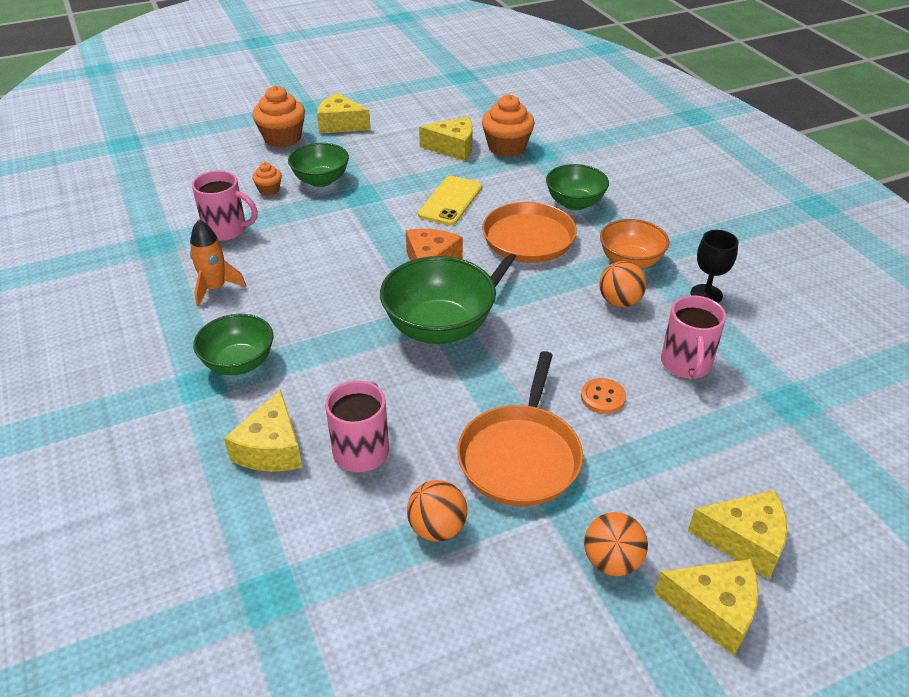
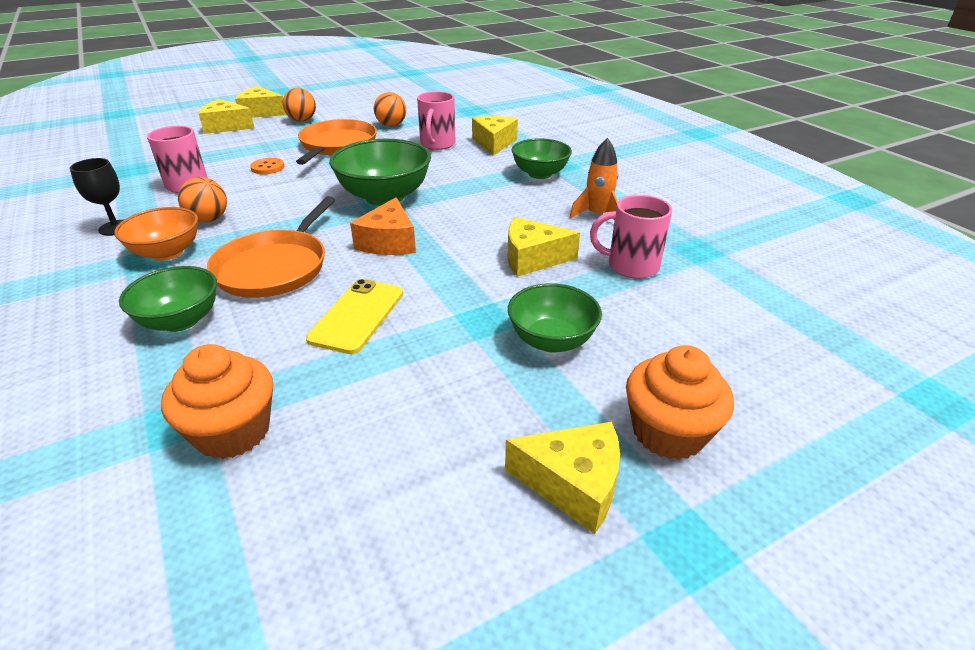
camera: 175 degrees right, 5 degrees down
(269, 190) = (618, 321): orange cupcake -> none
(453, 148) = (337, 425): yellow cheese -> yellow cheese (532, 259)

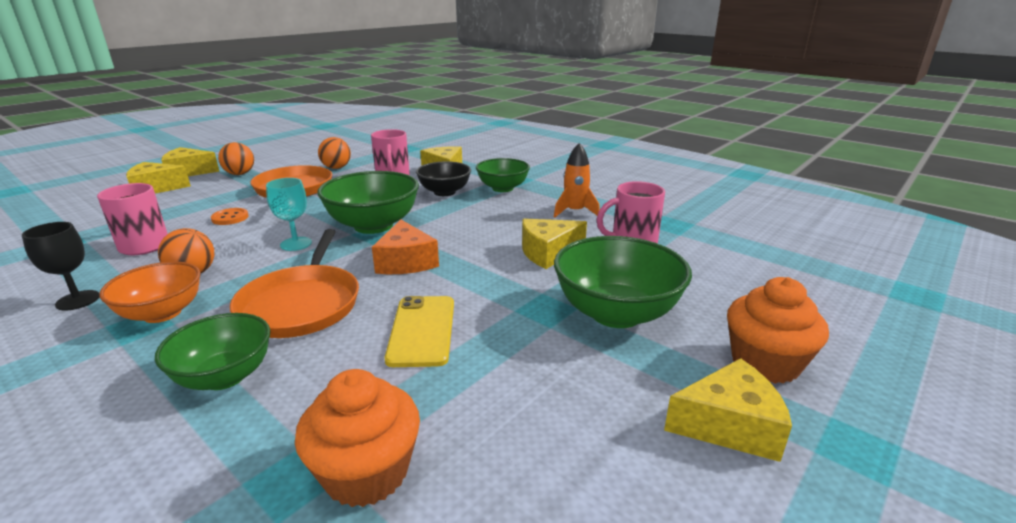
camera: 20 degrees left, 10 degrees down
(306, 205) = (296, 244): none -> turquoise goblet
(477, 169) = (444, 192): none -> black bowl
(551, 340) = (616, 313): green bowl -> green bowl, size x1.52

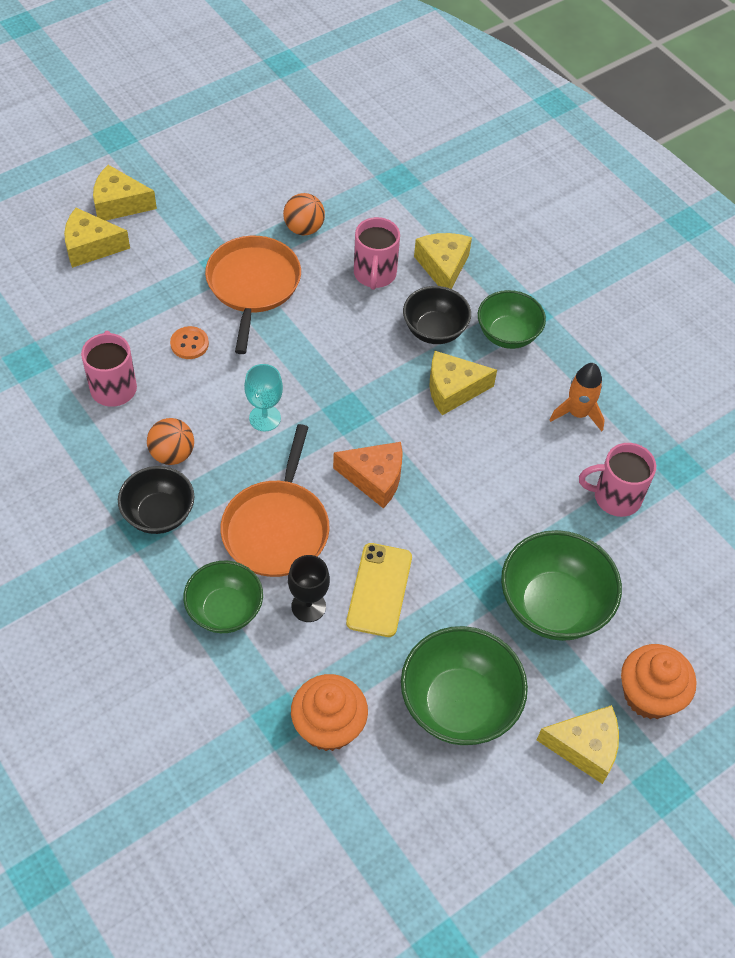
camera: 10 degrees right, 30 degrees up
(78, 300) = (81, 477): black goblet -> black goblet (308, 606)
(162, 313) = (159, 514): orange bowl -> black bowl
(240, 174) = (183, 223): orange ball -> none
(373, 225) = (345, 396): green bowl -> green bowl (458, 704)
(406, 262) = (375, 478): orange cheese -> orange cheese turned 75 degrees counterclockwise
(548, 253) = (521, 493): yellow cheese -> yellow cheese (453, 389)

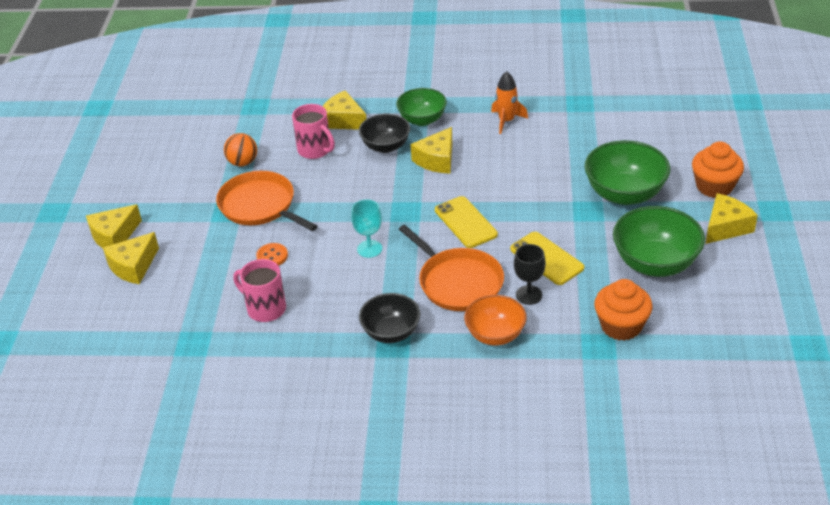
camera: 45 degrees left, 15 degrees down
(172, 454) = (350, 304): orange ball -> none
(225, 610) = (495, 334): green bowl -> orange bowl
(375, 478) = (465, 222): orange cheese -> yellow phone
(615, 497) = (576, 135): pink mug -> none

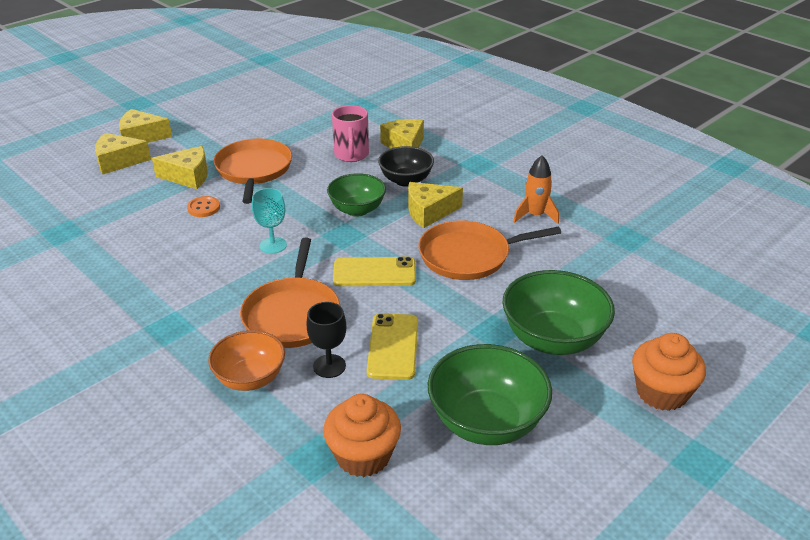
camera: 40 degrees right, 5 degrees down
(243, 162) = (291, 136): orange ball -> none
(265, 308) = (139, 240): pink mug -> none
(391, 332) = (183, 317): black bowl -> none
(422, 120) = (465, 177): green bowl -> green bowl (357, 210)
(465, 222) = (374, 272): yellow phone -> yellow phone turned 75 degrees clockwise
(506, 174) = (469, 256): none -> orange pan
(726, 227) = (616, 440): yellow cheese -> yellow cheese (188, 176)

